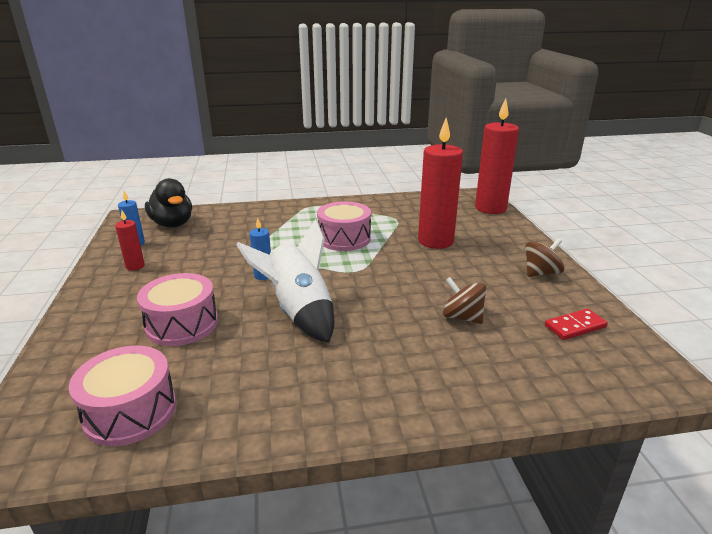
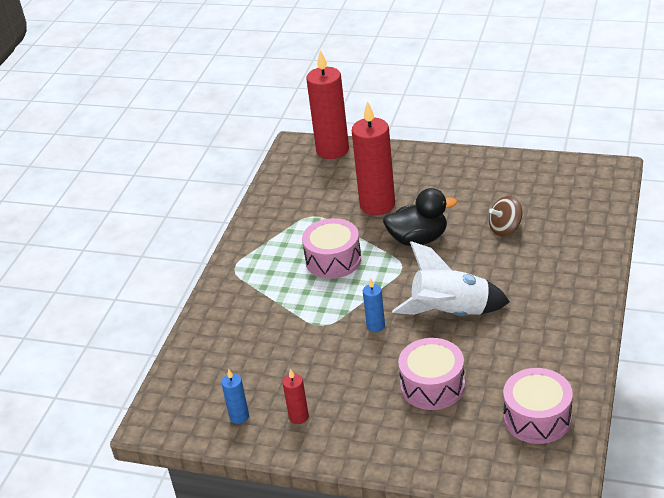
camera: 60 degrees left, 10 degrees up
(172, 224) = (205, 384): black duck -> black duck (418, 239)
(541, 273) = (467, 168): brown spinning top -> none
(575, 326) = (544, 181): red domino -> none

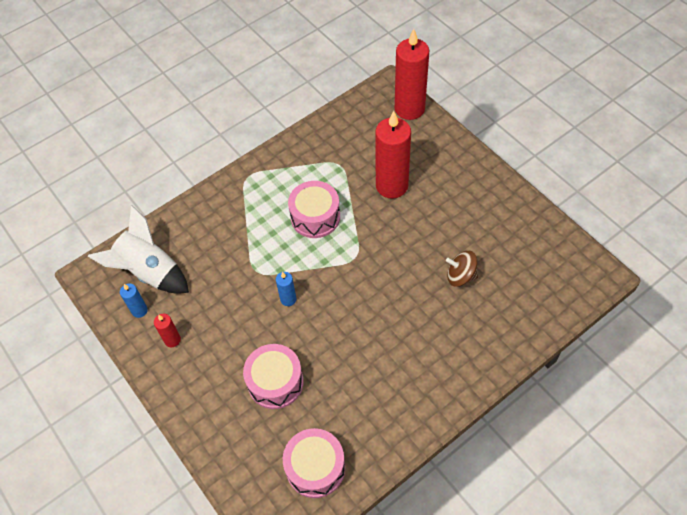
camera: 35 degrees right, 20 degrees up
(418, 239) = (389, 240): black duck -> none
(451, 313) = (347, 327): white rocket -> white rocket (149, 272)

